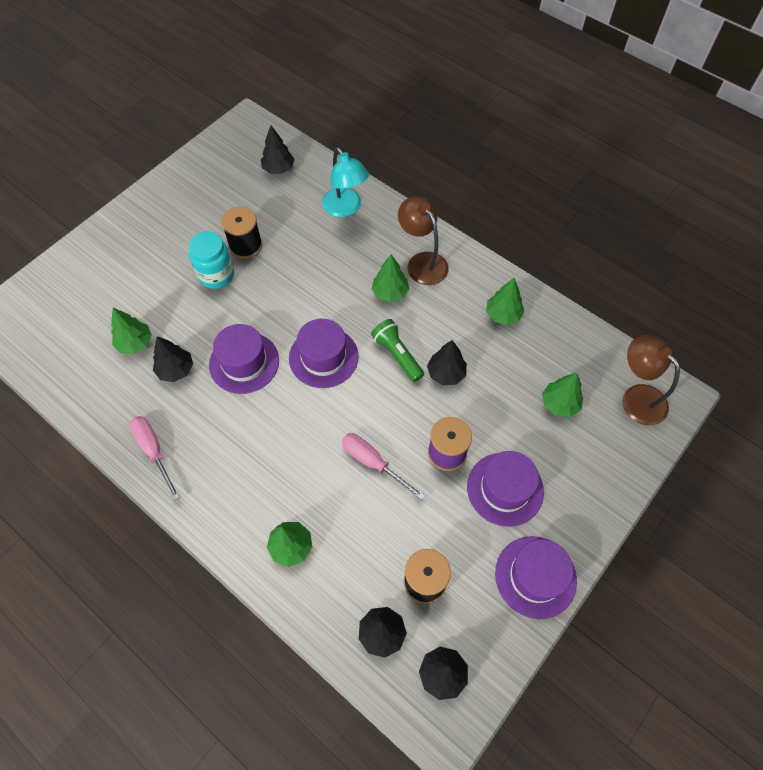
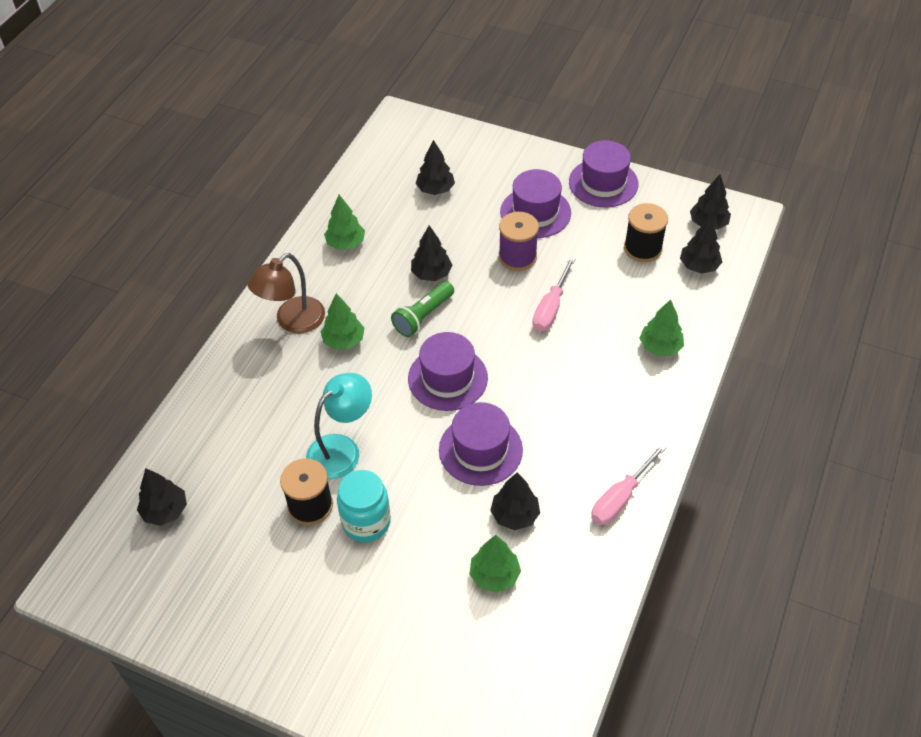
camera: 105 degrees left, 10 degrees down
(345, 209) = (225, 414): turquoise lamp -> turquoise lamp (342, 449)
(559, 404) = (435, 189): green tree -> black tree
(637, 397) = (409, 142): brown lamp -> none

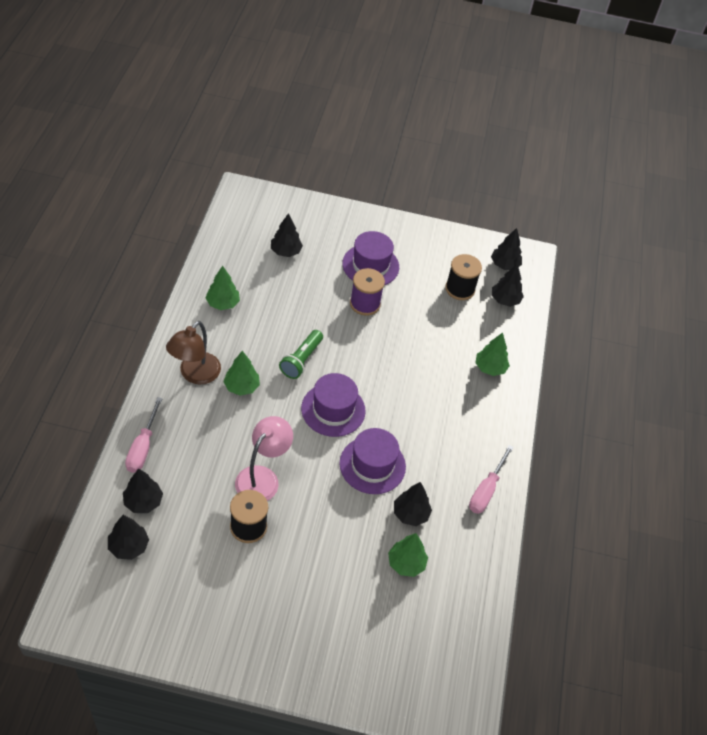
camera: 20 degrees left, 0 degrees up
(342, 449) = (262, 477): turquoise lamp -> pink lamp
(366, 522) = (296, 534): turquoise jar -> none
(431, 274) = (299, 324): black tree -> black tree (143, 502)
(551, 307) = (400, 343): pink screwdriver -> pink screwdriver (143, 447)
(603, 183) = (418, 237): purple hat -> none

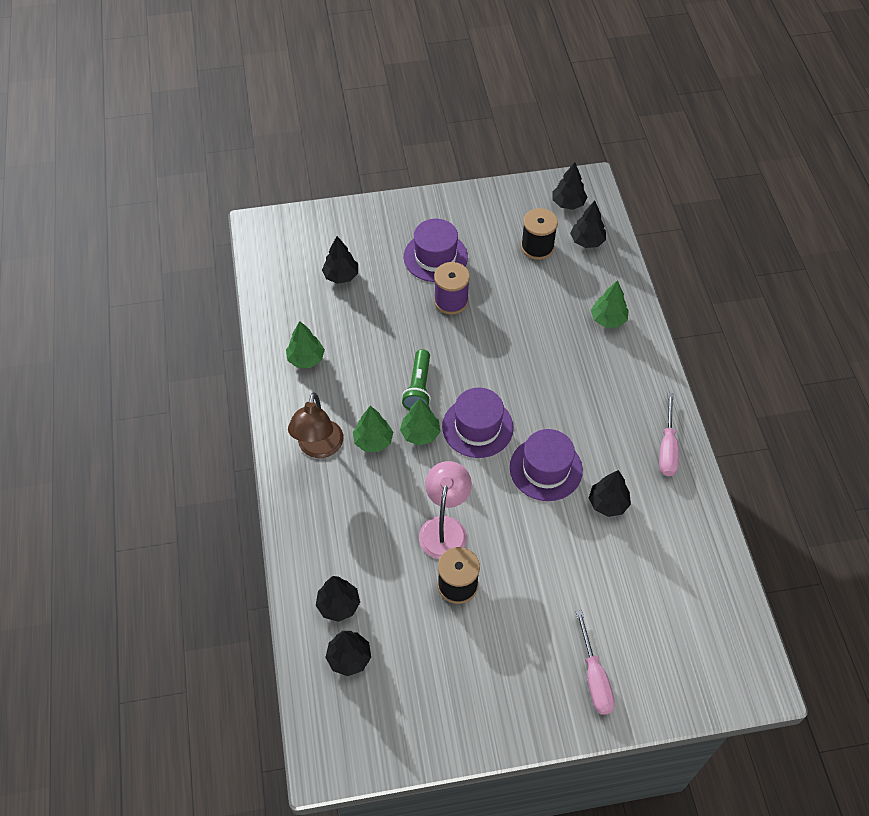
camera: 15 degrees left, 5 degrees up
(143, 447) = (307, 548): pink screwdriver -> pink screwdriver (594, 677)
(406, 563) = (629, 555): green tree -> green tree (420, 434)

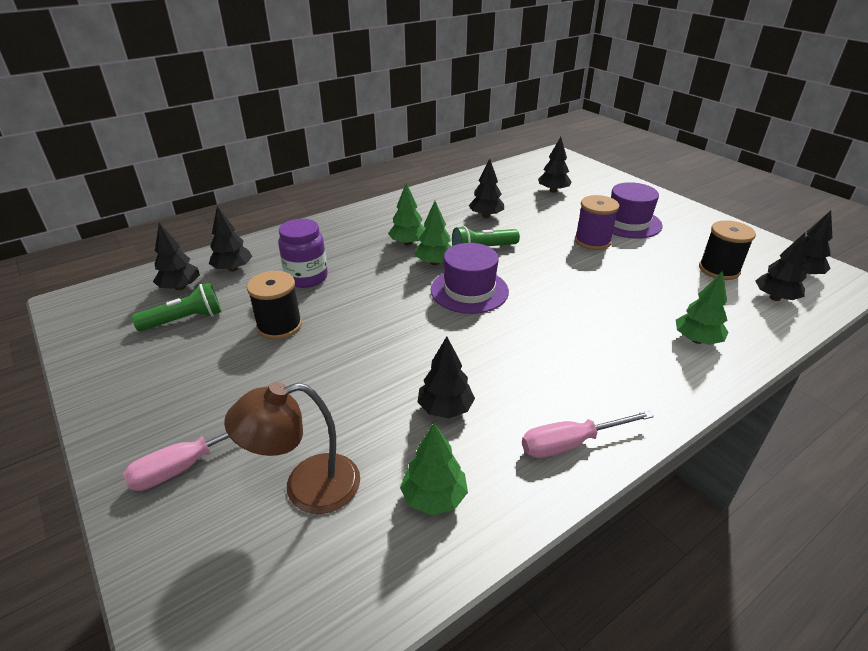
camera: 65 degrees right, 20 degrees down
(306, 359) = (460, 197): green tree -> green tree (434, 497)
(318, 448) = (382, 222): brown lamp -> brown lamp (306, 487)
(358, 355) = (486, 216): none -> black tree
(390, 544) = (306, 278): none -> purple jar
(410, 660) = (185, 320): none -> green flashlight
(444, 528) = (341, 301): pink lamp -> none
(546, 469) = (456, 347): purple hat -> none

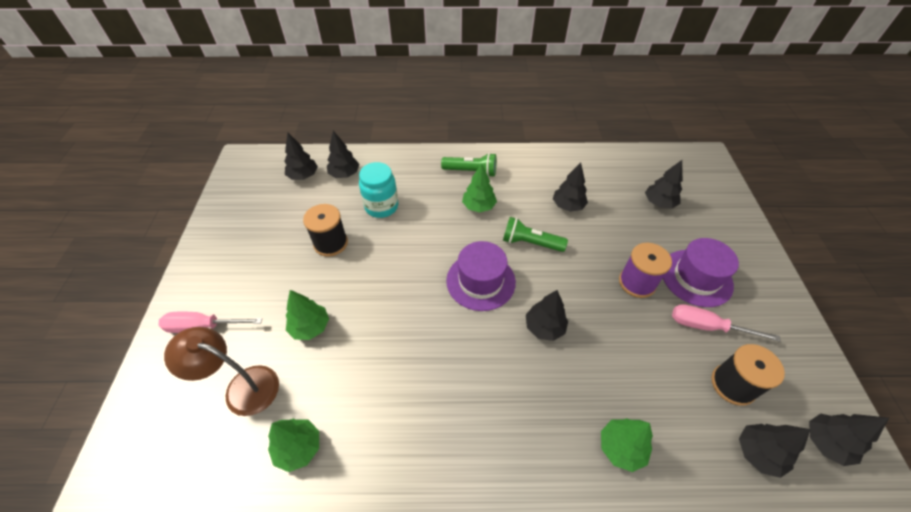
camera: 35 degrees right, 15 degrees up
(185, 320) = (285, 207): green flashlight -> green flashlight (471, 172)
(306, 278) = (381, 206): purple jar -> turquoise jar
(434, 262) = (480, 237): green tree -> green tree (310, 327)
(445, 408) = (367, 381): black tree -> black tree (544, 327)
(571, 443) = (419, 472): pink screwdriver -> pink screwdriver (707, 326)

